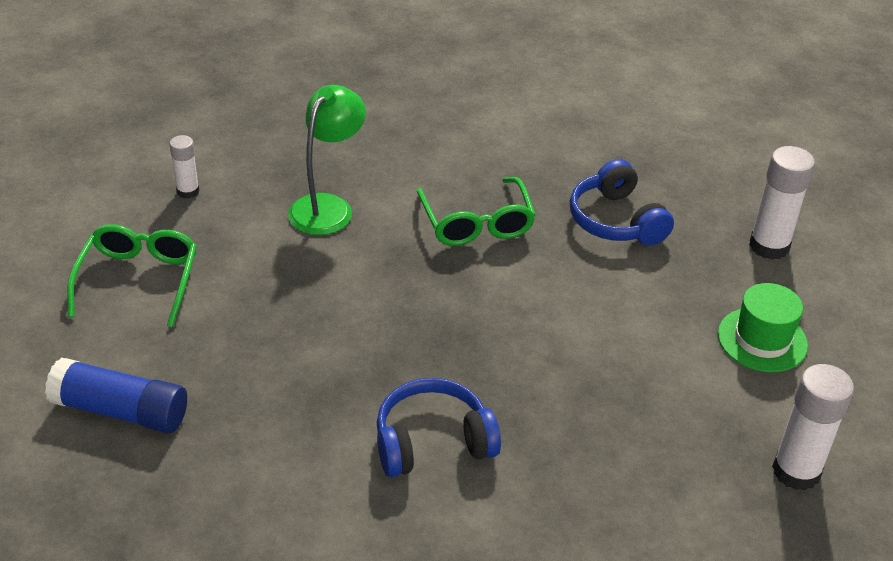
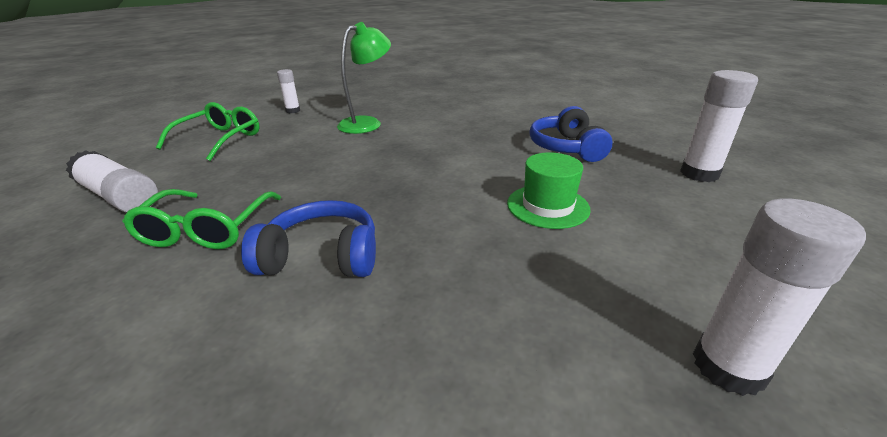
camera: 20 degrees right, 10 degrees down
(121, 411) = (119, 197): blue glue stick -> white glue stick
(476, 223) = (460, 139): green glasses -> green glasses (206, 229)
(762, 340) = (688, 232): green hat -> green hat (547, 206)

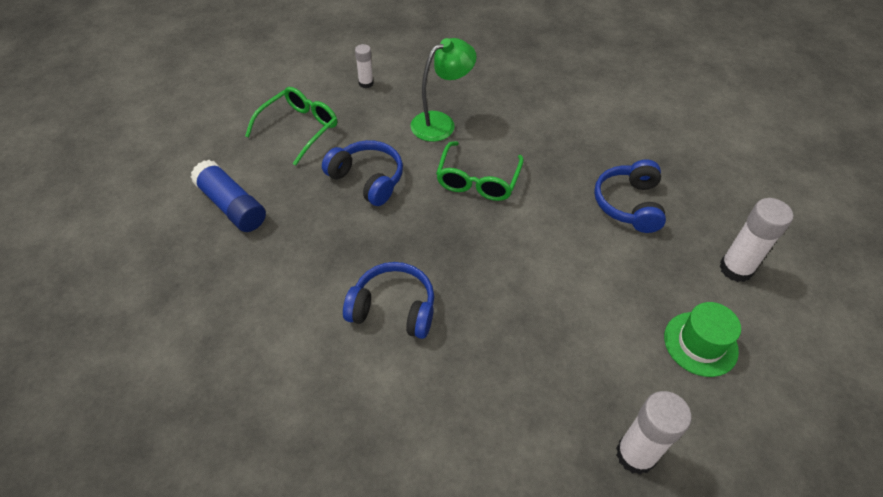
camera: 10 degrees right, 20 degrees up
(119, 197) = (232, 206): white glue stick -> blue glue stick
(206, 229) = (307, 261): green glasses -> green glasses (478, 180)
(291, 162) = (367, 179): none -> blue headphones
(547, 206) = (579, 286): green hat -> green hat (700, 344)

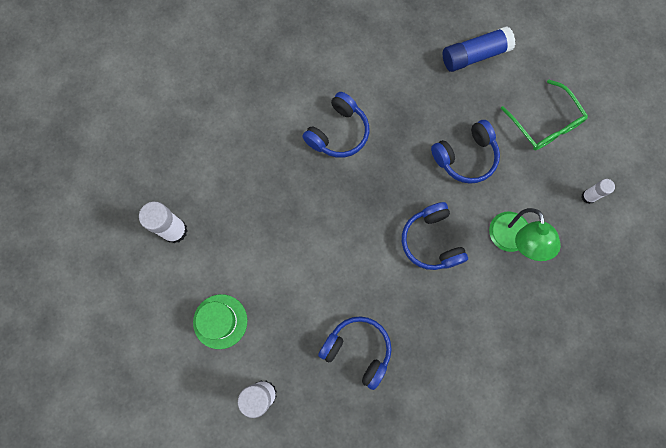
camera: 115 degrees right, 25 degrees up
(478, 180) = (431, 241): green glasses -> blue headphones

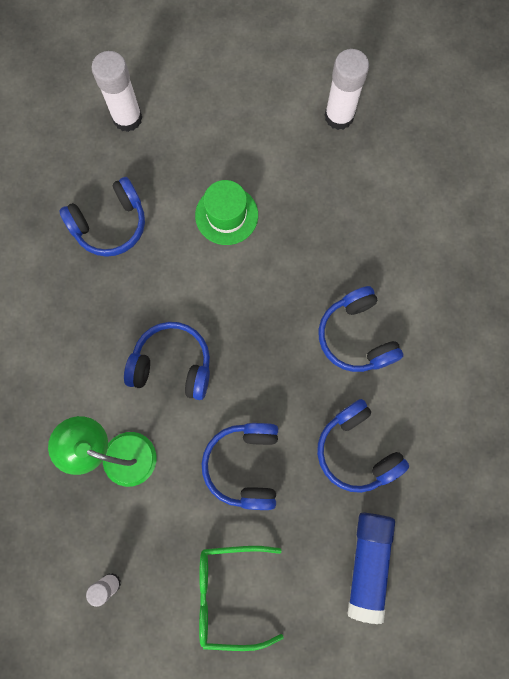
camera: 120 degrees right, 0 degrees up
(220, 321) = (220, 114): green hat -> green hat (226, 215)
(412, 95) = (356, 450): none -> blue headphones

